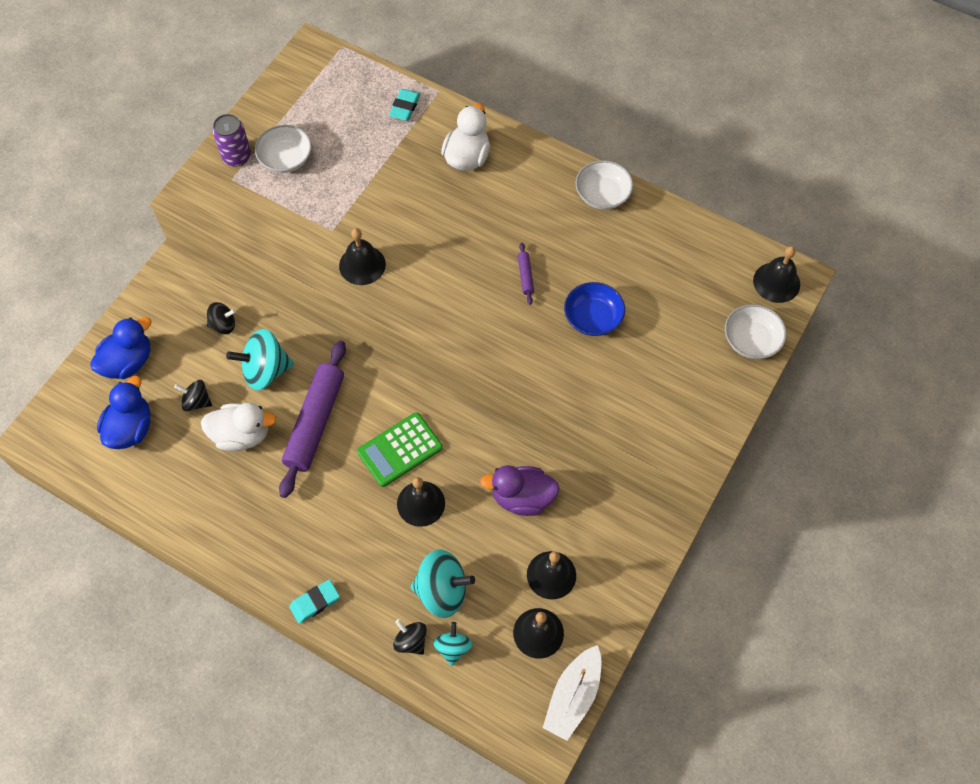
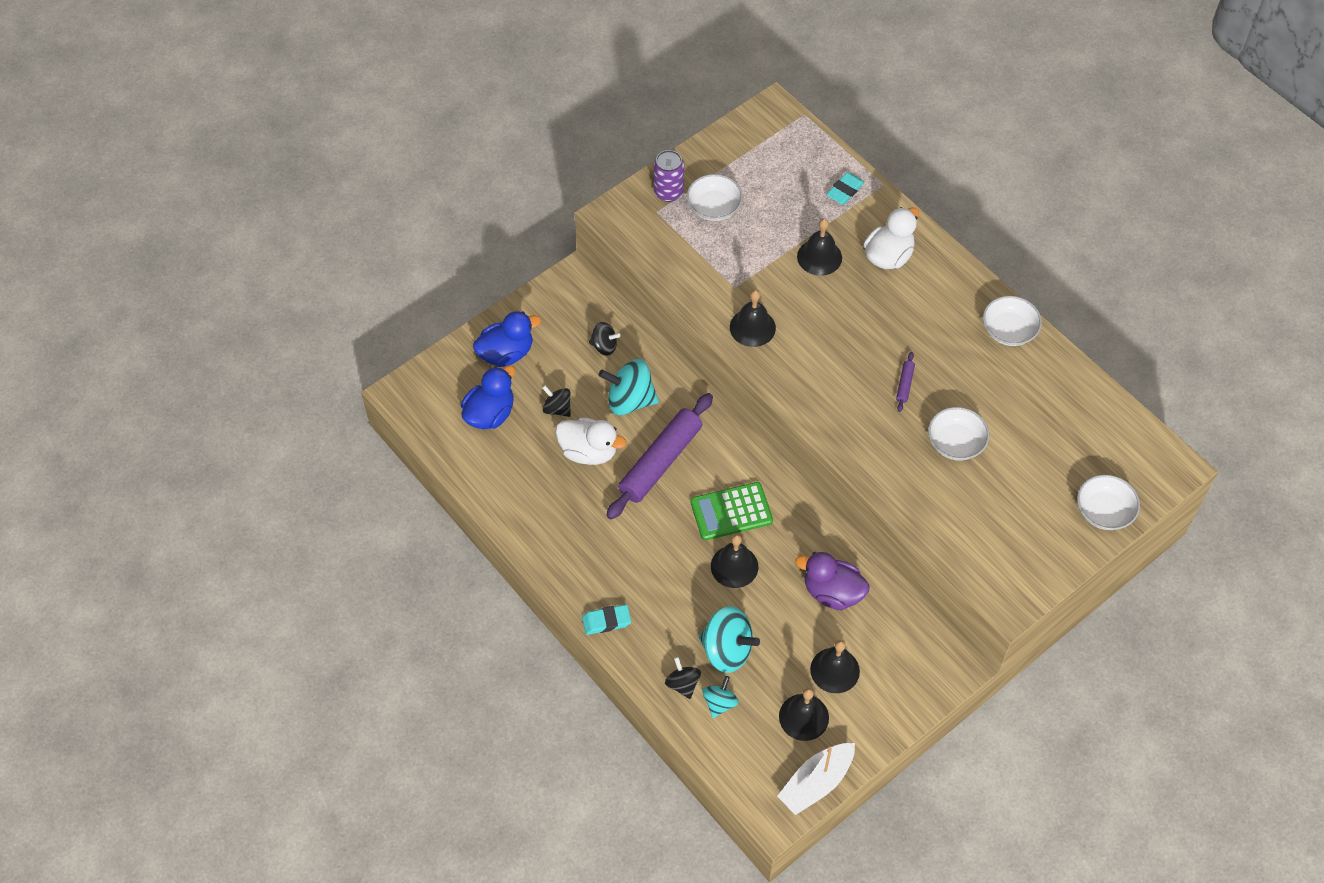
camera: 20 degrees right, 5 degrees down
(593, 318) = (955, 443): blue bowl -> white bowl
(776, 282) = (1151, 465): black bell -> black bell (819, 257)

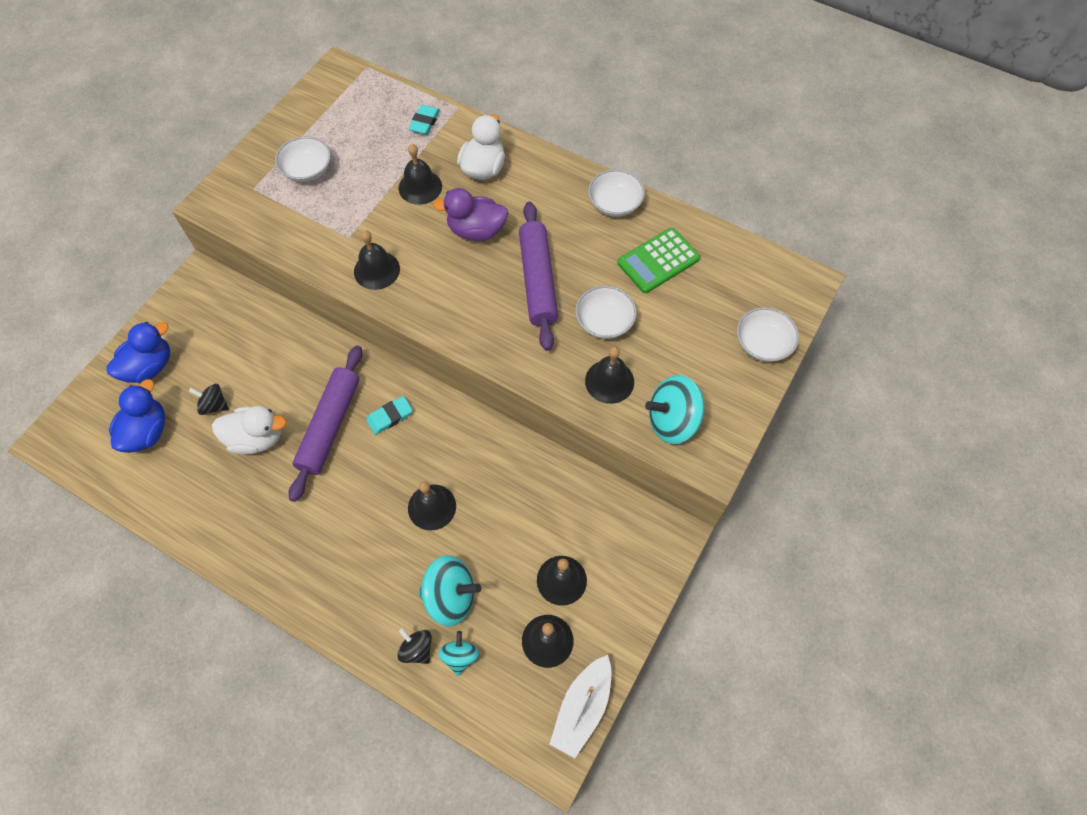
camera: 20 degrees left, 5 degrees up
(604, 346) = (245, 331): black spinning top -> none
(606, 621) = (320, 609): turquoise eraser -> turquoise eraser (390, 417)
(630, 400) = (284, 375): turquoise spinning top -> turquoise spinning top (672, 421)
(668, 192) = (259, 168): purple can -> none
(731, 512) = (412, 453): green calculator -> green calculator (658, 261)
(832, 592) = (533, 501): purple duck -> purple duck (476, 230)
(905, 384) = (538, 281): purple rolling pin -> purple rolling pin, size x2.46
(940, 499) = (609, 381): none -> black bell

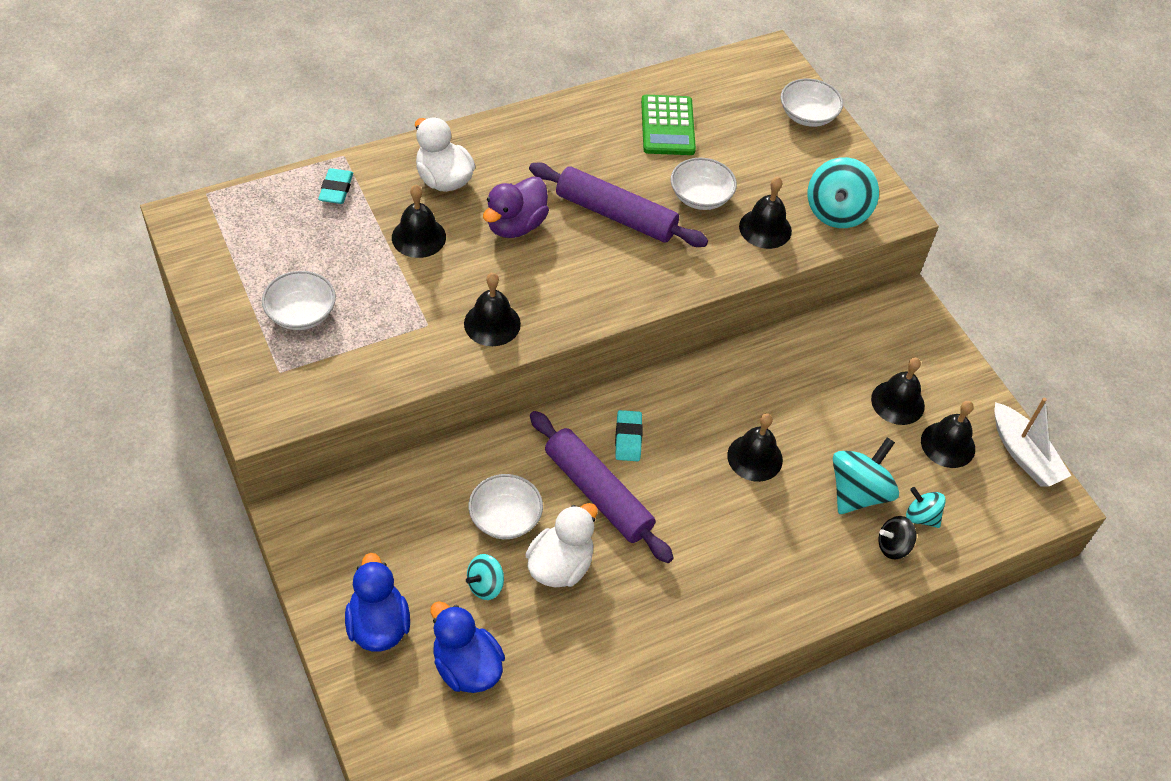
camera: 60 degrees left, 10 degrees down
(214, 405) = (485, 585): black spinning top -> turquoise spinning top
(425, 122) = (336, 189): turquoise eraser -> turquoise eraser turned 45 degrees clockwise
(615, 203) = (577, 116): white bowl -> white bowl (505, 517)

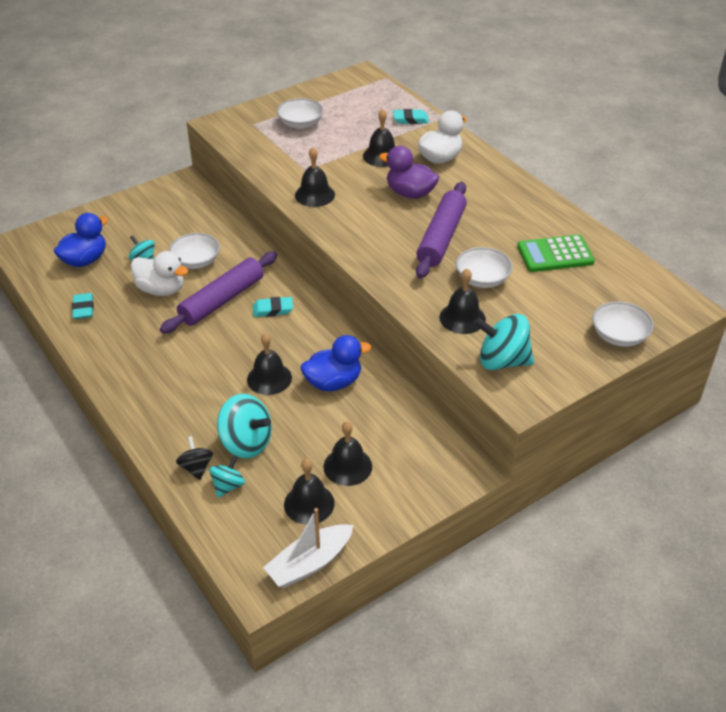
camera: 85 degrees right, 10 degrees down
(378, 625) = (113, 223): blue duck -> blue duck (333, 382)
(583, 669) = (83, 308): none -> turquoise eraser

